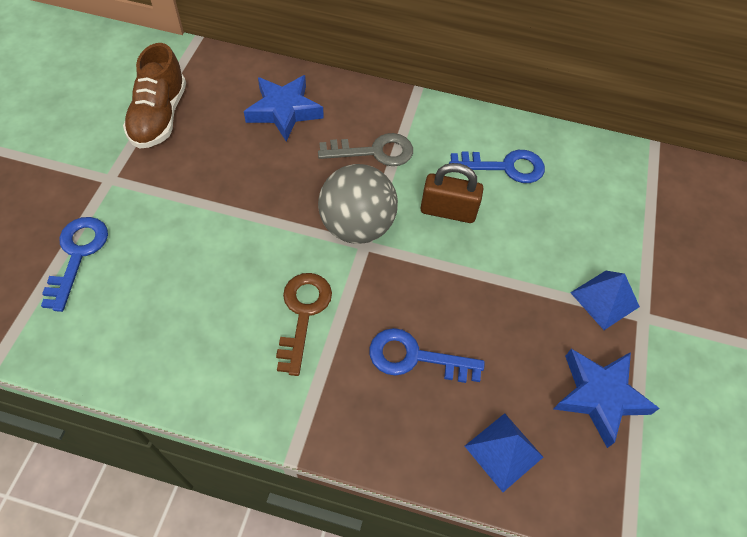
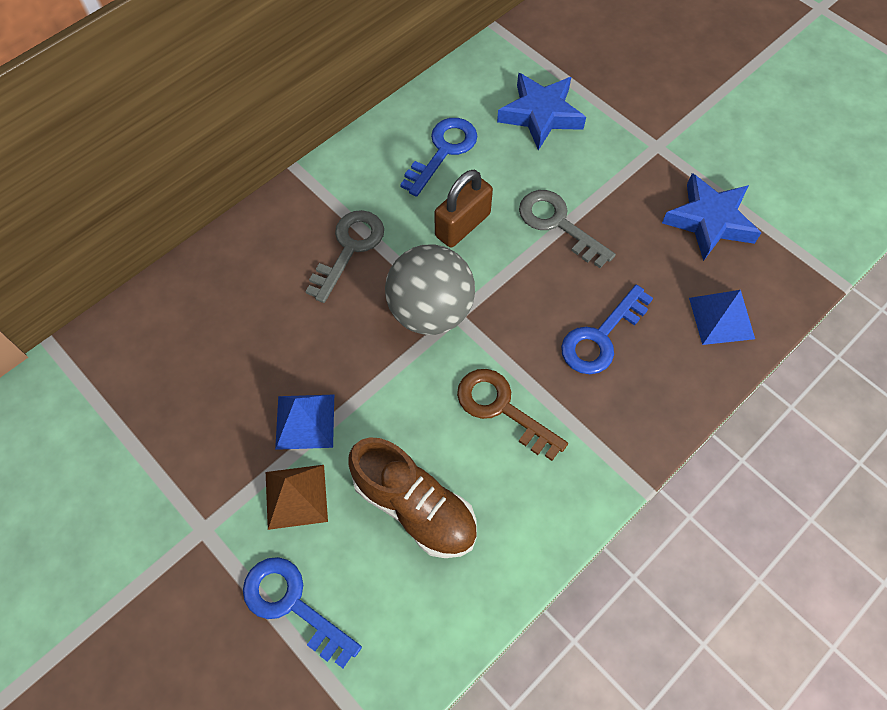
camera: 55 degrees left, 5 degrees up
(159, 116) = (146, 436): brown shoe -> brown shoe (414, 507)
(159, 217) = (296, 496): none -> brown pyramid
(284, 111) = (234, 304): blue star -> blue star (541, 115)
(500, 275) = (558, 224): none -> grey key
(604, 299) = (626, 162): blue pyramid -> blue pyramid (305, 421)

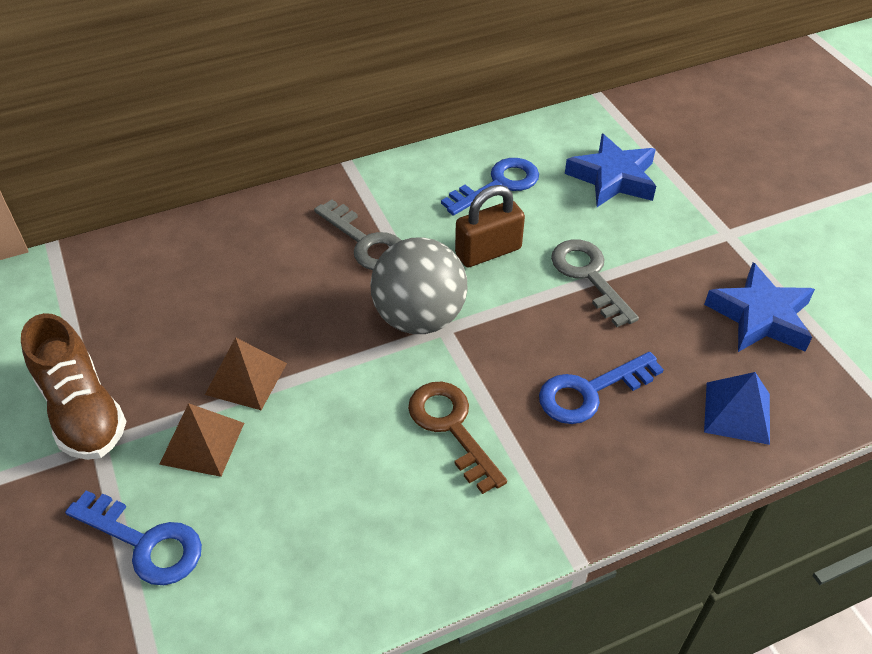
camera: 20 degrees right, 15 degrees down
(292, 604) = (145, 542): blue key -> blue key turned 150 degrees clockwise
(305, 421) = (246, 378): blue pyramid -> brown pyramid
(349, 248) = (365, 242): grey key -> grey key turned 90 degrees clockwise
(414, 507) = (315, 492): brown shoe -> brown shoe (82, 410)

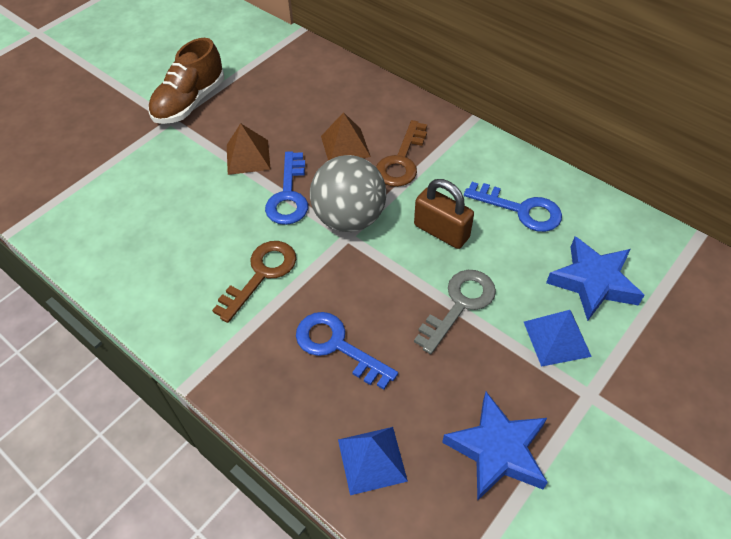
camera: 65 degrees right, 5 degrees up
(145, 542) = (115, 170): blue key -> blue key (289, 195)
(202, 443) = (191, 160): brown pyramid -> brown pyramid (345, 146)
(365, 242) = (401, 161): grey key -> brown key
(661, 228) = (556, 339): none -> blue pyramid

